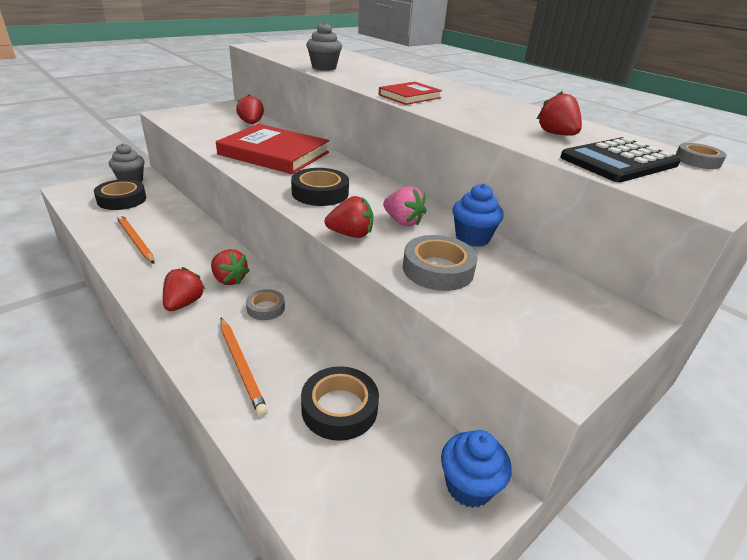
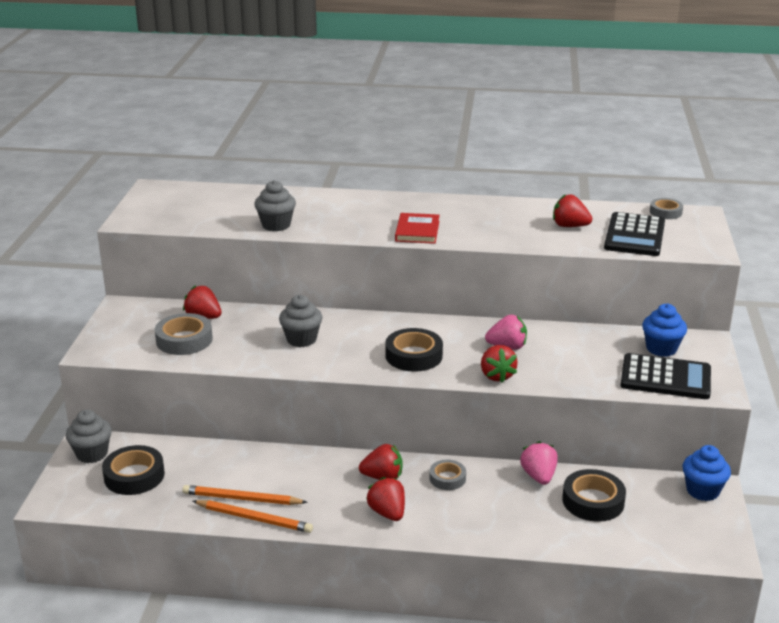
camera: 40 degrees left, 5 degrees down
(241, 366) = (502, 519): orange pencil -> orange pencil (254, 518)
(274, 153) = (301, 339): red book -> grey cupcake
(332, 353) = (538, 476): none -> pink strawberry
(351, 234) = (496, 376): red strawberry -> red strawberry turned 120 degrees clockwise
(438, 269) = (583, 369): grey tape -> grey tape (184, 340)
(472, 238) = (564, 335): blue cupcake -> blue cupcake (661, 349)
(514, 324) = (665, 378): none -> black calculator

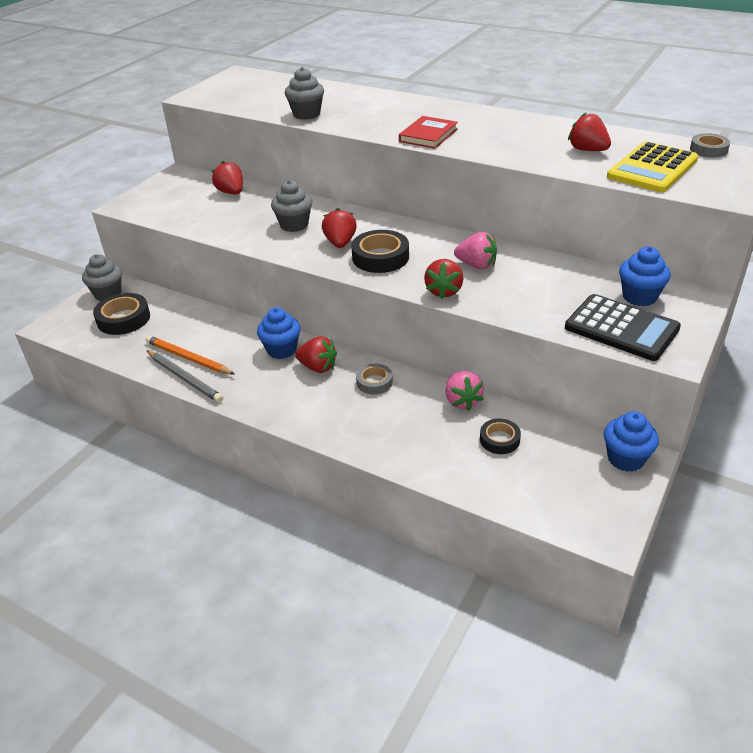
camera: 25 degrees right, 10 degrees up
(184, 340) = (200, 209): grey tape -> none
(254, 518) = (184, 378): orange pencil -> grey pencil
(334, 469) = (281, 350): none -> blue cupcake
(387, 513) = (297, 401): red strawberry -> red strawberry (340, 243)
(538, 476) = (462, 401): pink strawberry -> pink strawberry turned 150 degrees clockwise
(593, 501) = (499, 440): black tape -> black tape, size x0.61
(635, 236) = (652, 168): black calculator -> yellow calculator

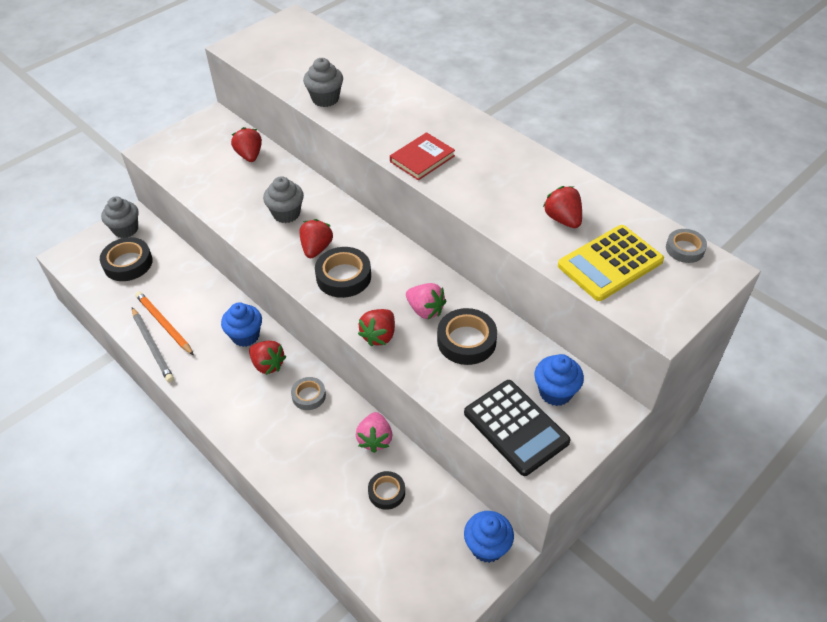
camera: 15 degrees right, 10 degrees up
(531, 278) = (466, 341): none -> black tape

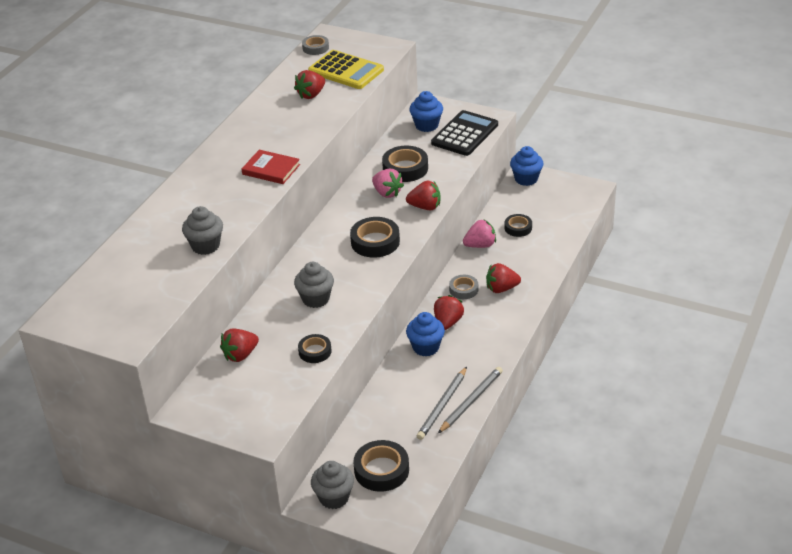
camera: 110 degrees left, 10 degrees down
(164, 324) = (443, 405): orange pencil -> grey pencil
(218, 198) = (315, 351): none -> black tape
(316, 248) = (351, 266): red strawberry -> red strawberry (501, 289)
(425, 310) = (387, 193): pink strawberry -> pink strawberry turned 120 degrees clockwise

